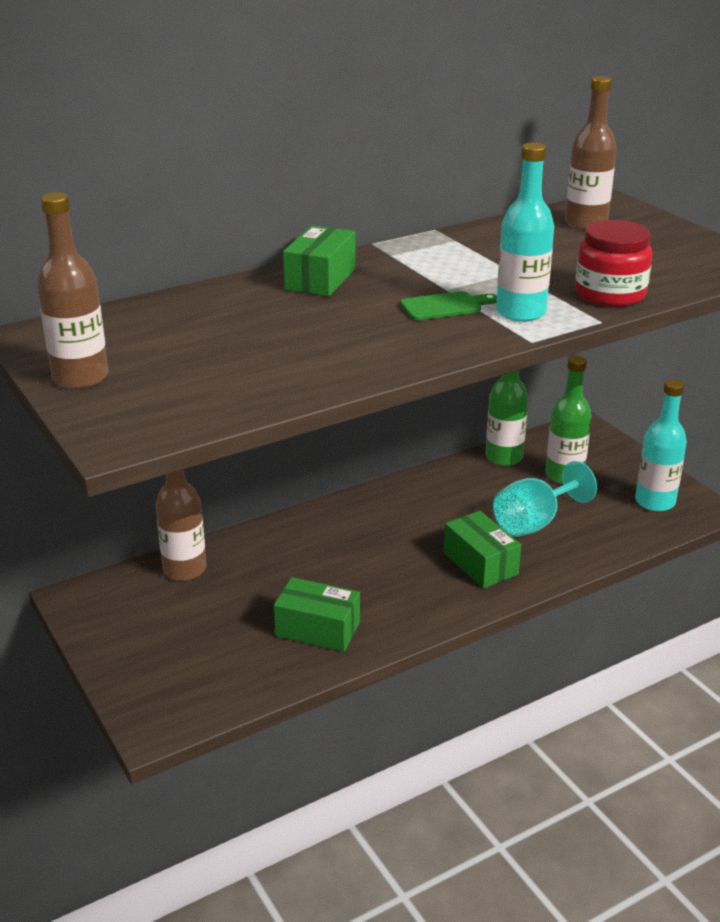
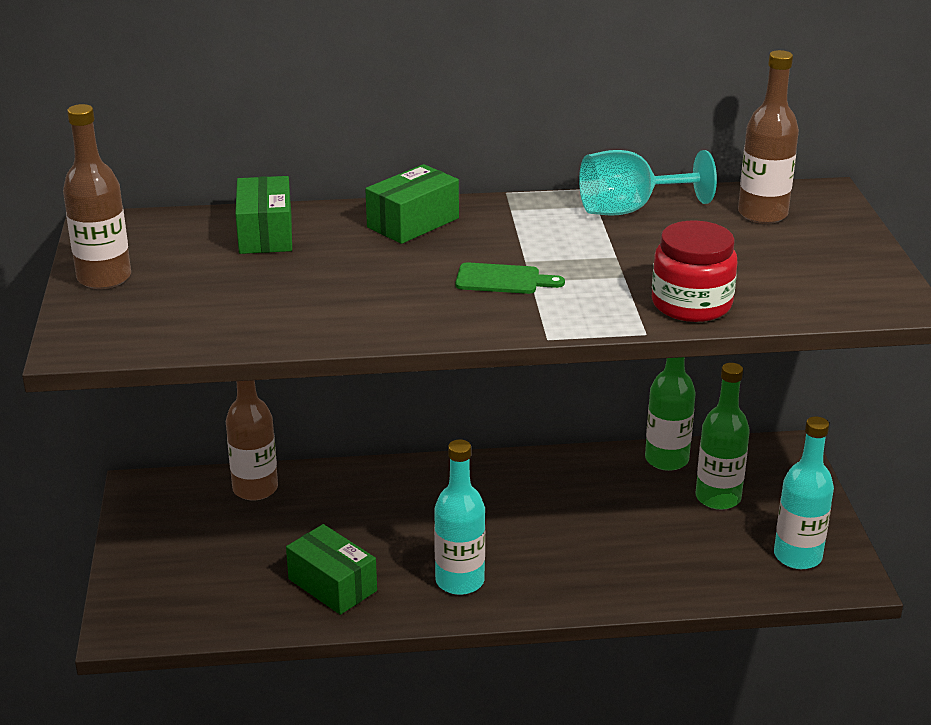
camera: 25 degrees right, 0 degrees up
(480, 563) = (546, 567): green box -> green box (265, 234)
(520, 312) = (572, 304): turquoise bottle -> turquoise bottle (460, 581)
(534, 522) = (639, 540): turquoise goblet -> turquoise goblet (629, 209)

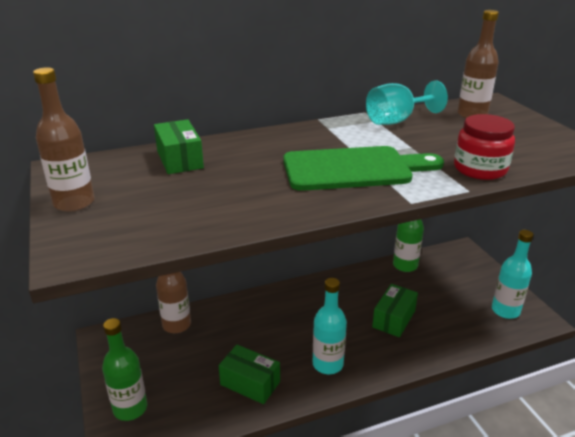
camera: 15 degrees left, 0 degrees up
(413, 223) = (273, 142): green box -> green box (393, 319)
(503, 280) = (354, 169): green cutting board -> green cutting board, size x2.23
(718, 498) = (444, 283): green bottle -> green bottle (130, 408)

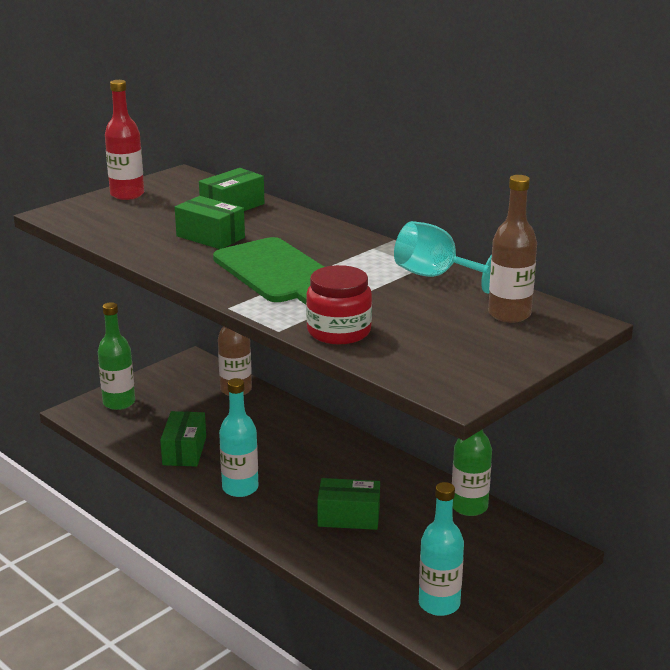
camera: 65 degrees right, 5 degrees down
(74, 203) = (127, 194): brown bottle -> red bottle
(242, 181) = (210, 237): none -> green box

